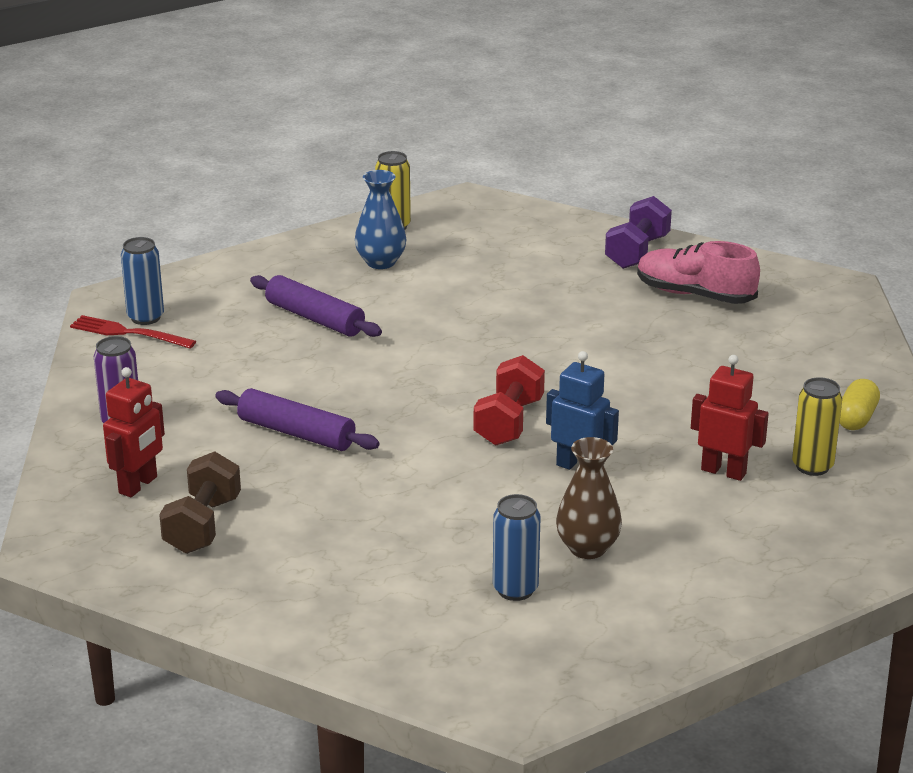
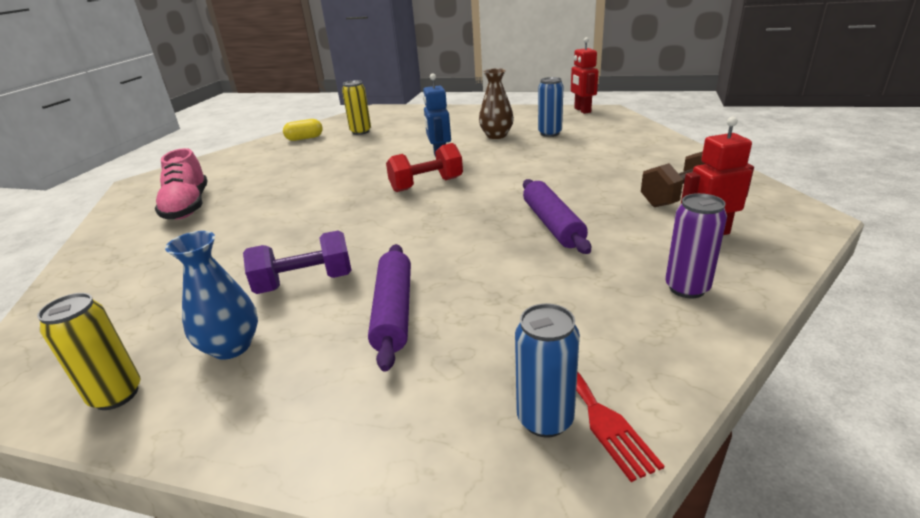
camera: 130 degrees left, 0 degrees up
(637, 252) = (119, 247): purple dumbbell -> purple dumbbell (305, 283)
(723, 471) = (391, 139): red robot -> red robot (582, 110)

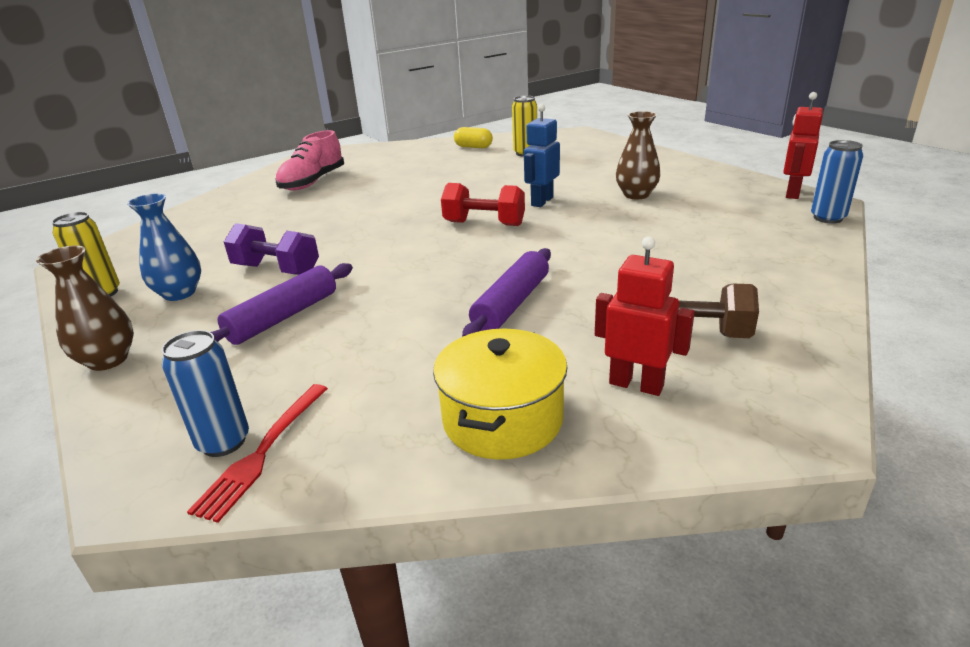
camera: 40 degrees right, 0 degrees up
(274, 440) = (108, 360): none -> brown vase
(549, 133) = (696, 210): blue can -> blue can (827, 218)
(687, 288) = (502, 419): purple can -> yellow pot

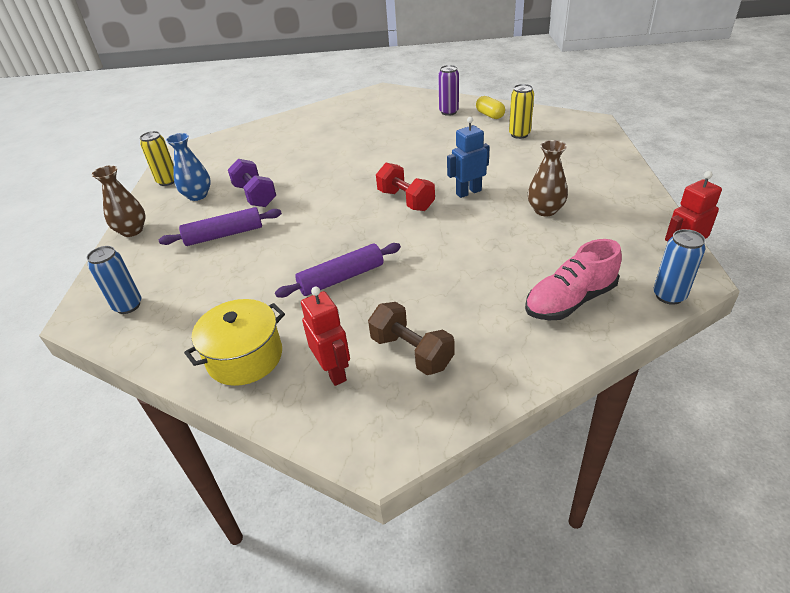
camera: 35 degrees right, 10 degrees up
(262, 453) = (135, 320): red fork -> none
(312, 182) = (348, 121): pink shoe -> pink shoe (570, 301)
(425, 153) = (449, 112): none -> purple can

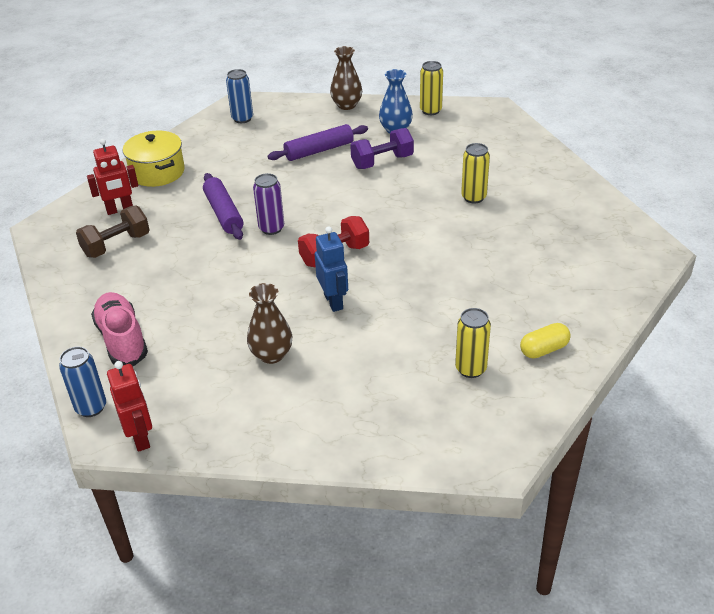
camera: 95 degrees right, 0 degrees up
(224, 235) = (319, 150): purple rolling pin -> purple rolling pin turned 75 degrees clockwise
(318, 149) = (473, 197): none -> yellow can
(449, 112) = (563, 310): purple can -> purple can (271, 228)

